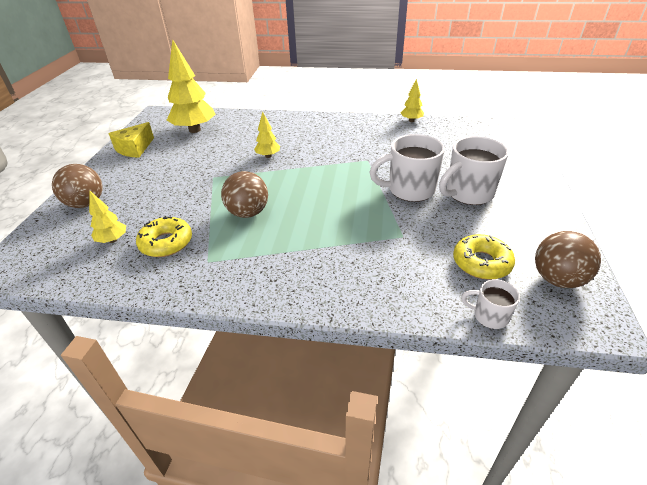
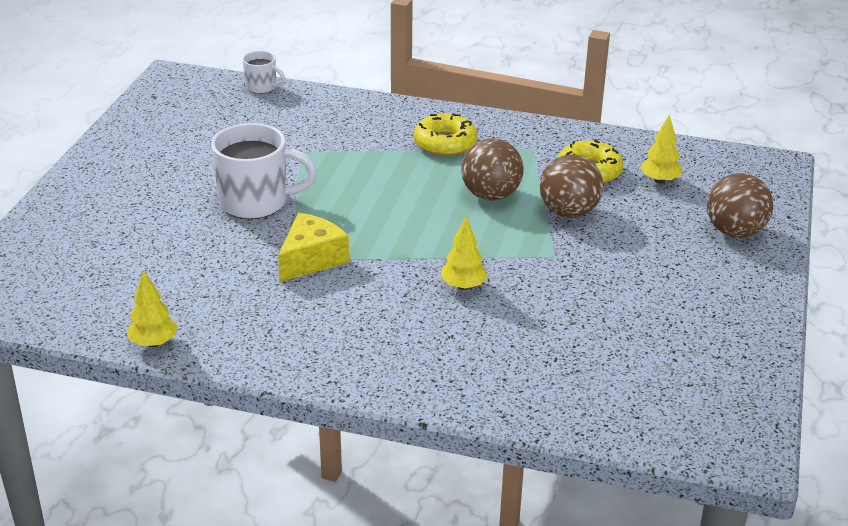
camera: 175 degrees left, 5 degrees down
(134, 148) = (729, 335): yellow cheese -> yellow cheese (312, 259)
(194, 130) = (625, 374): yellow tree -> none
(468, 193) = (179, 189): white mug -> none
(481, 263) = (233, 121): yellow donut -> yellow donut (445, 143)
(557, 279) = (172, 103): brown ball -> brown ball (568, 212)

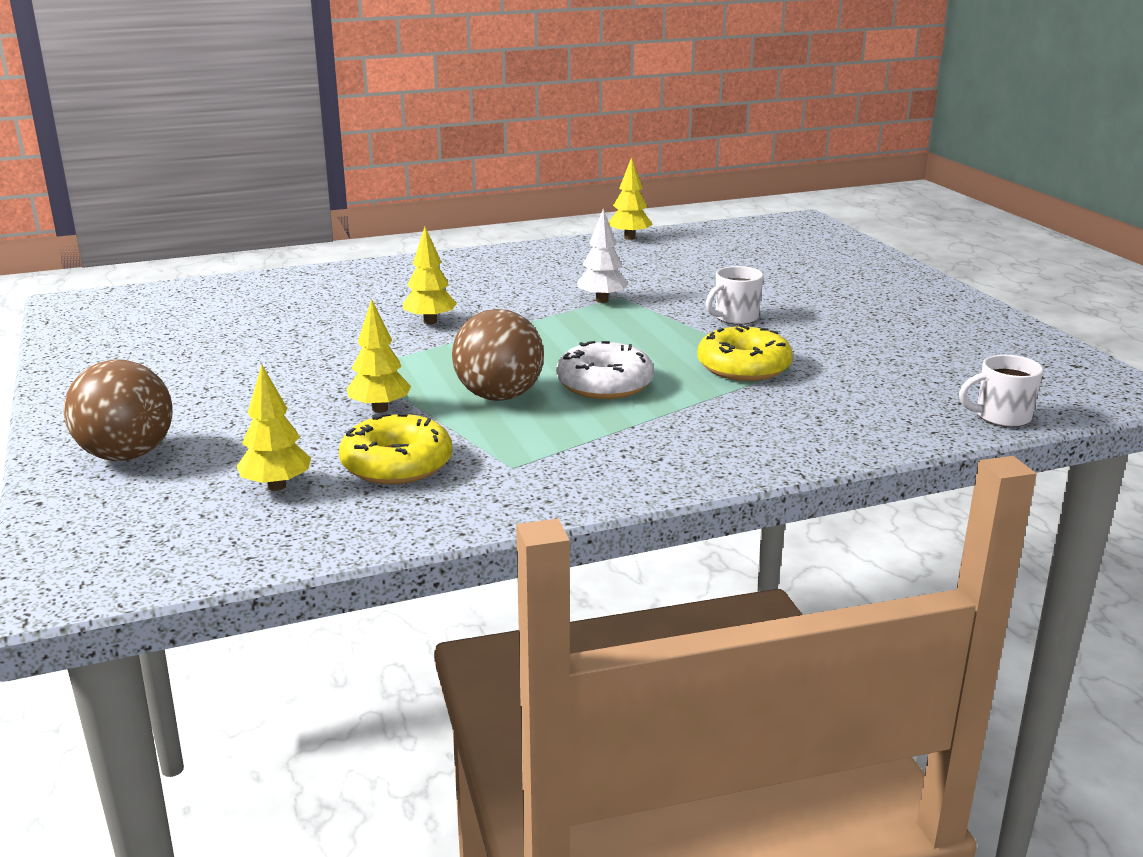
camera: 145 degrees right, 10 degrees down
(256, 202) = (735, 318): white mug -> white mug, size x0.52
(312, 259) = (602, 300): yellow cheese -> white tree
(420, 181) = (604, 384): none -> white donut
(445, 143) = (642, 433): yellow donut -> yellow donut (743, 367)
(568, 212) = (380, 409): brown ball -> yellow tree

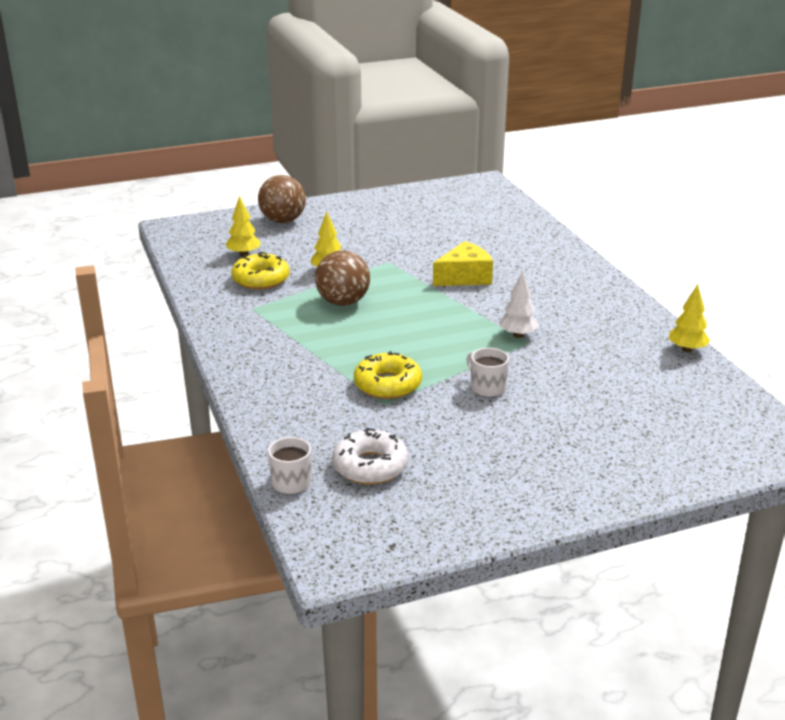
camera: 90 degrees right, 5 degrees up
(430, 322) = (465, 277): yellow tree -> yellow cheese
(604, 384) = (360, 334): white donut -> white donut (370, 466)

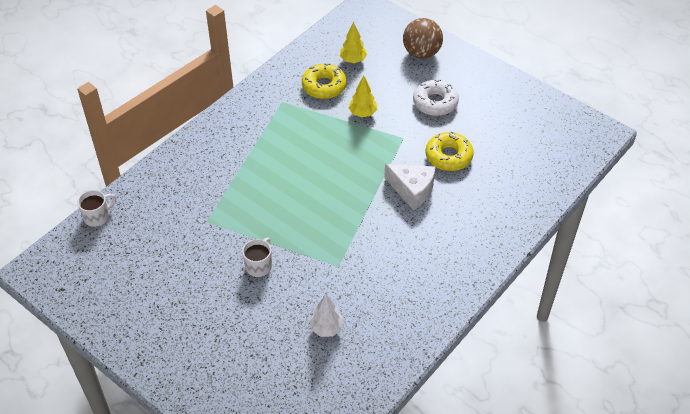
camera: 60 degrees right, 20 degrees up
(343, 302) = (323, 141): brown ball -> none
(370, 466) = (133, 245): white donut -> white donut (435, 103)
(387, 384) = (230, 213): yellow donut -> yellow donut (448, 156)
(465, 277) = (412, 190): yellow cheese -> white cheese
(518, 335) = (344, 255): white tree -> white tree (326, 328)
(687, 349) = (394, 366): yellow tree -> none

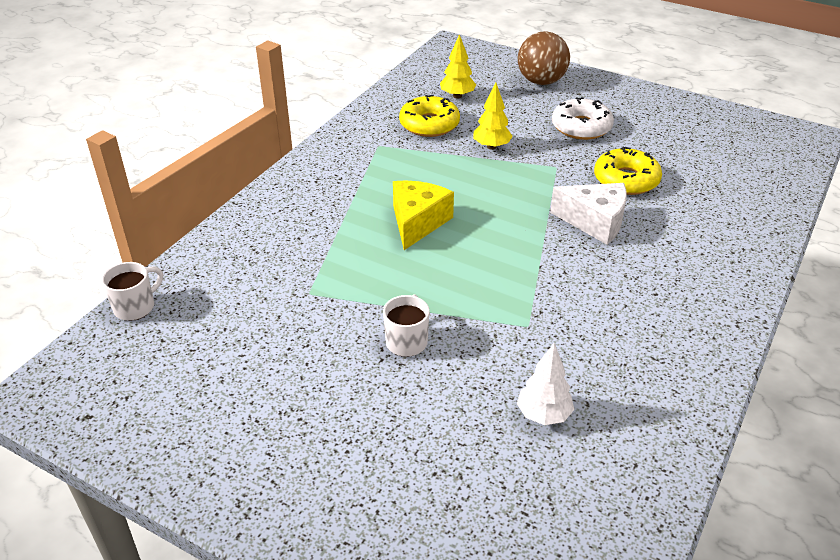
camera: 10 degrees left, 10 degrees down
(291, 174) = (418, 222): none -> yellow cheese

